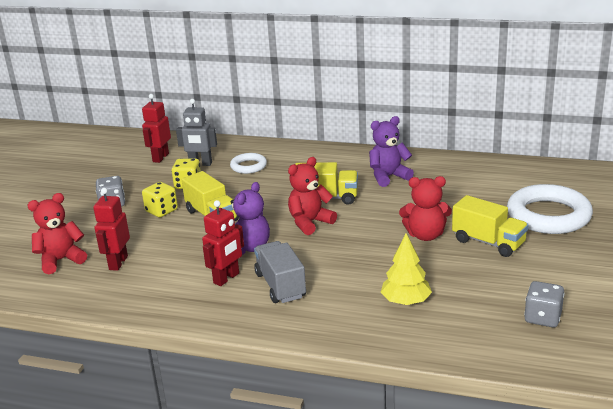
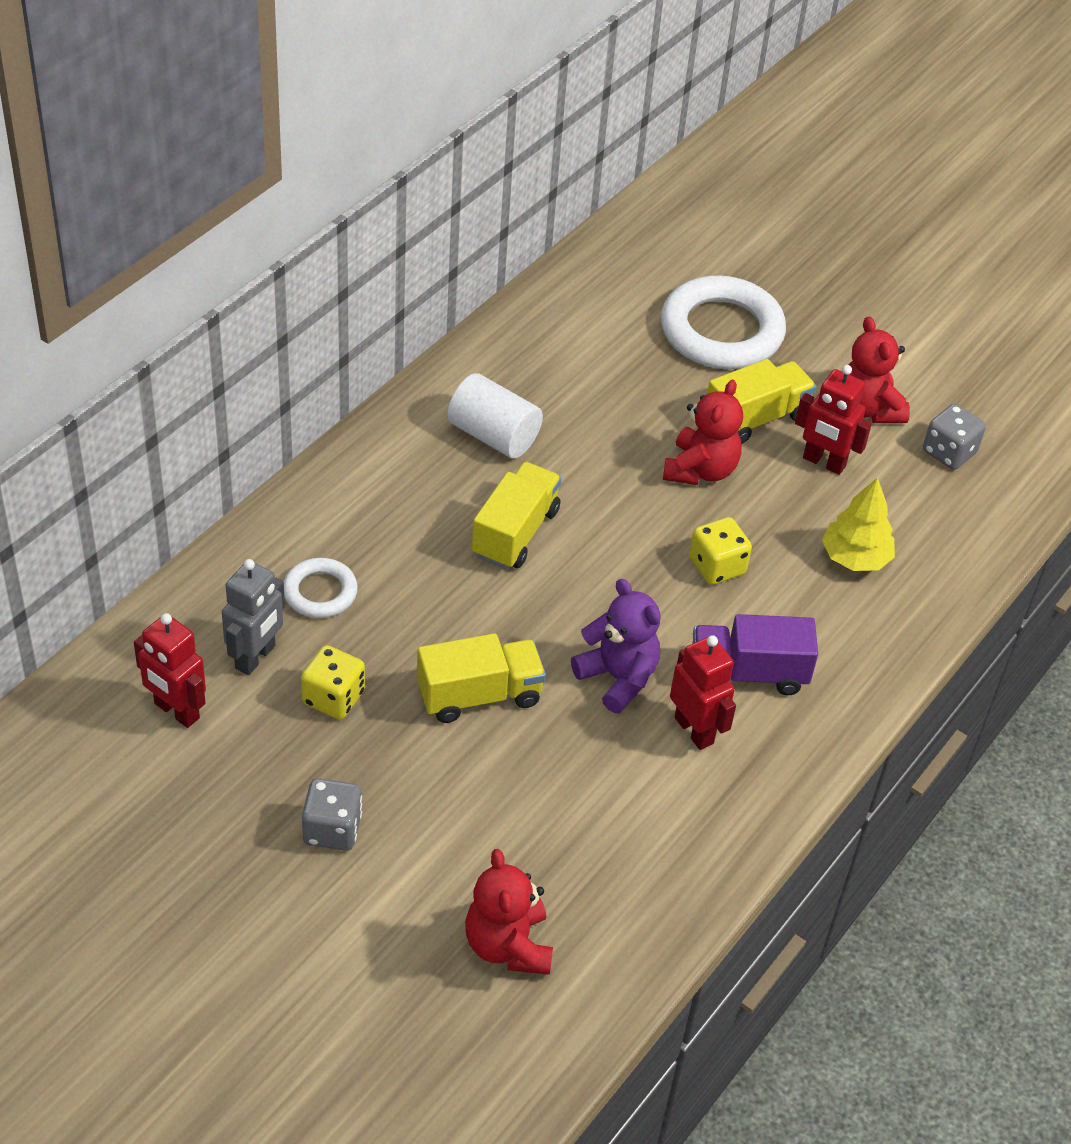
camera: 75 degrees left, 20 degrees up
(118, 263) = (566, 862): red robot -> red robot (823, 462)
(161, 211) = (413, 760): yellow dice -> yellow dice (717, 566)
(280, 285) = (748, 673): grey truck -> purple truck
(310, 223) = (583, 580): red teddy bear -> red teddy bear (867, 408)
(388, 177) = (493, 436): purple teddy bear -> white cylinder

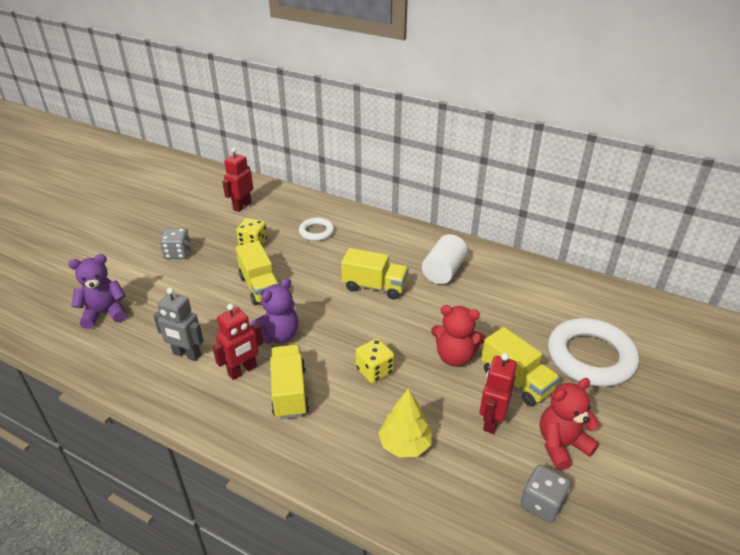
camera: 85 degrees right, 10 degrees down
(256, 657) = (274, 220): grey robot -> grey robot (186, 354)
(508, 945) = (105, 313): red teddy bear -> purple teddy bear
(748, 673) = (289, 392): purple truck -> yellow truck

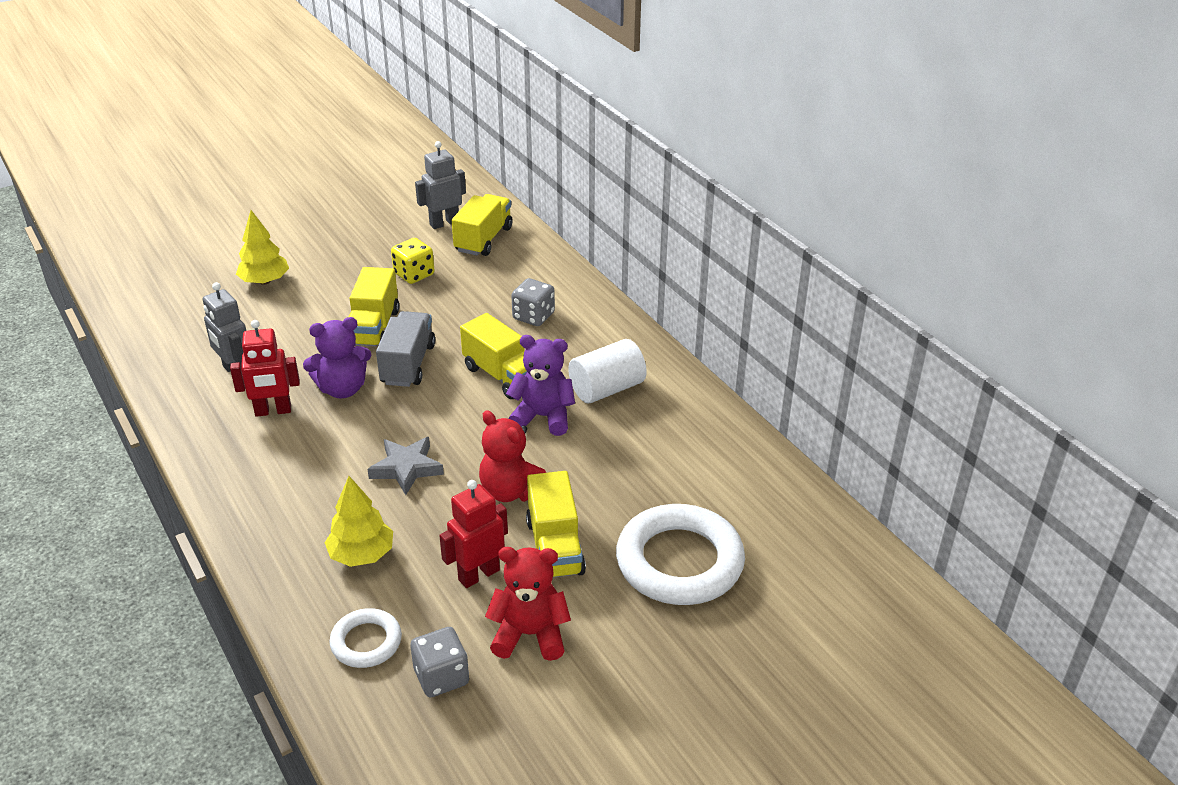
camera: 30 degrees right, 0 degrees up
(105, 313) = (196, 298): purple teddy bear -> purple teddy bear (543, 417)
(149, 283) = (265, 281): none -> yellow tree
(178, 253) = (323, 257): grey dice -> grey dice (533, 316)
(242, 206) = (444, 223): red robot -> grey robot
(289, 392) = (298, 452): yellow truck -> yellow truck (483, 239)
(307, 302) = (408, 364): none -> grey truck
(316, 232) = (500, 285): white ring -> white ring (366, 642)
(374, 371) = (406, 468): yellow dice -> grey star

